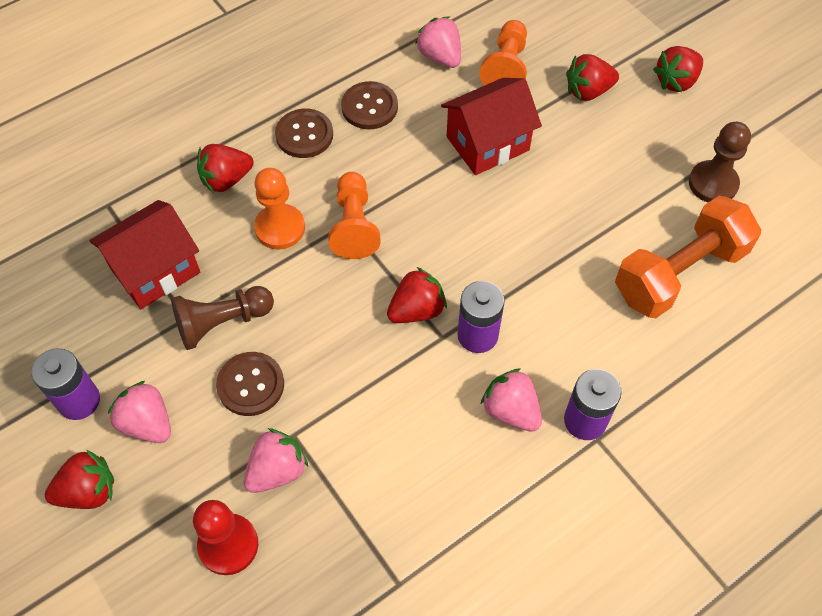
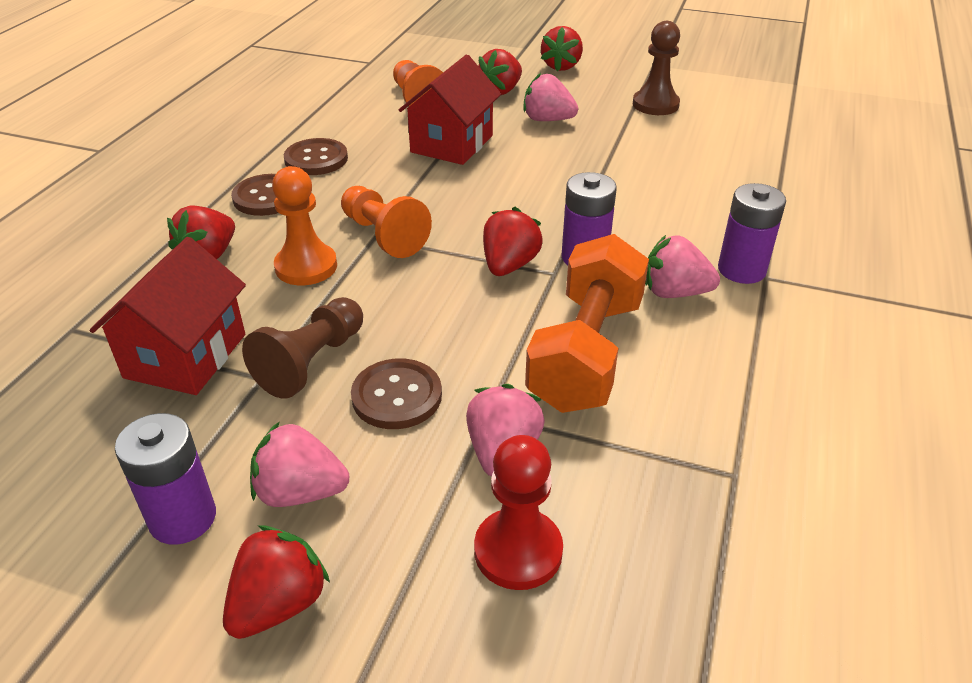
camera: 35 degrees left, 20 degrees down
(440, 57) = (351, 111): pink strawberry -> pink strawberry (547, 120)
(679, 273) = (696, 157): orange dumbbell -> orange dumbbell (586, 353)

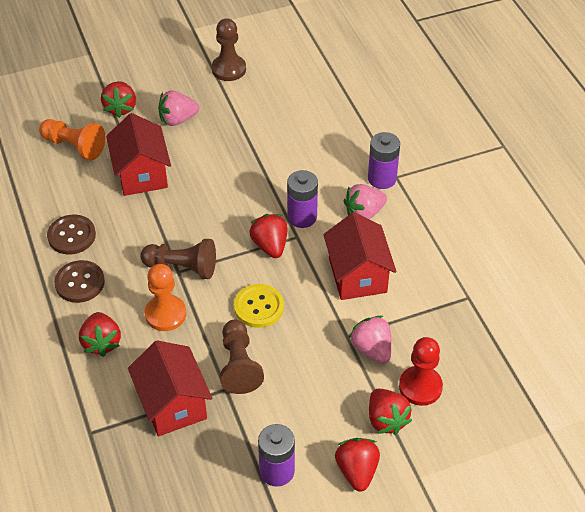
camera: 40 degrees left, 10 degrees up
(300, 492) = (311, 425): pink strawberry -> none
(383, 235) = (182, 267): orange pawn -> brown pawn
(397, 396) = (299, 355): brown button -> none
(416, 317) = (259, 307): none -> yellow button
(561, 66) = (135, 61): red strawberry -> red strawberry (386, 420)
(586, 353) = (357, 275): orange dumbbell -> red house

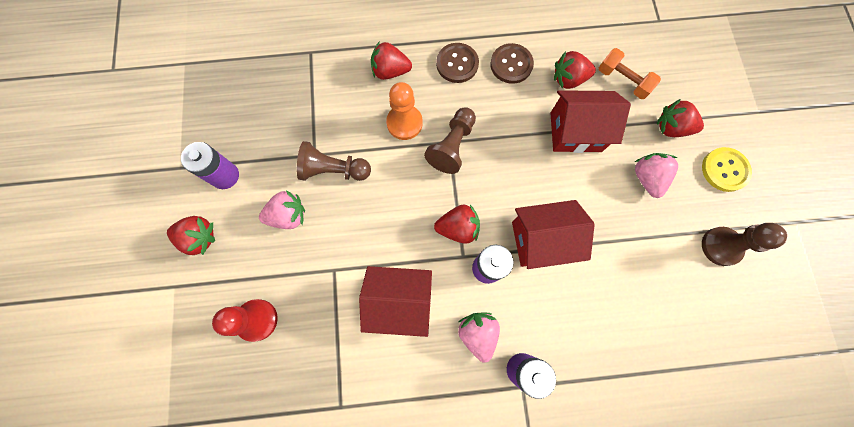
camera: 105 degrees right, 25 degrees up
(74, 146) = (623, 80): orange pawn -> orange dumbbell
(173, 404) = (314, 112): red house -> red house (541, 240)
(259, 307) = (389, 200): yellow button -> yellow button (724, 170)
(372, 349) = (311, 288): pink strawberry -> pink strawberry (288, 215)
(386, 420) = (236, 278): red strawberry -> red strawberry (568, 79)

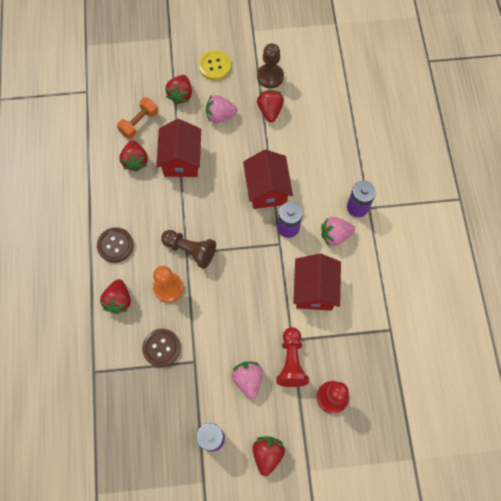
camera: 90 degrees left, 5 degrees down
(306, 268) = (291, 361): none -> red pawn
(333, 170) = (209, 344): brown pawn -> none
(458, 228) = (258, 247): red strawberry -> red strawberry (270, 110)
(511, 64) = (119, 203): brown button -> brown button (161, 348)

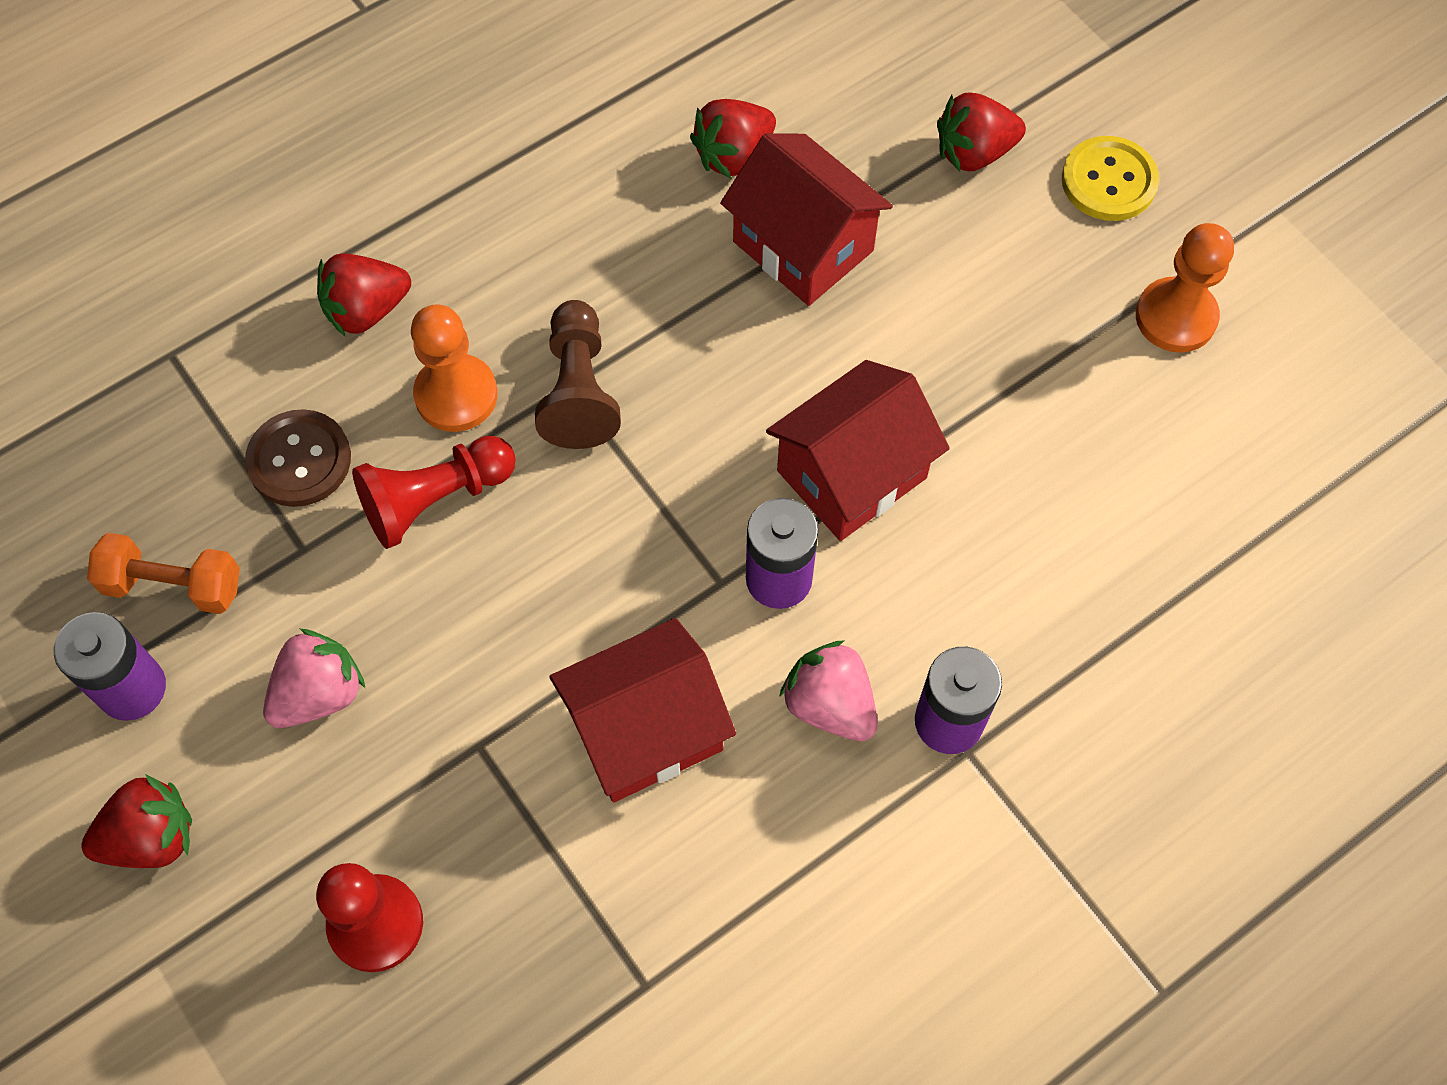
camera: 60 degrees right, 5 degrees down
(115, 245) = (497, 231): brown button -> none
(139, 123) = (837, 110): orange dumbbell -> orange dumbbell (173, 585)
(181, 159) = (803, 246): red house -> red house turned 75 degrees clockwise
(220, 115) = (980, 264): pink strawberry -> none
(270, 76) = (1175, 317): brown pawn -> orange pawn
(270, 110) = (1077, 367): red strawberry -> none
(291, 361) = (419, 772): red pawn -> red pawn (435, 499)

